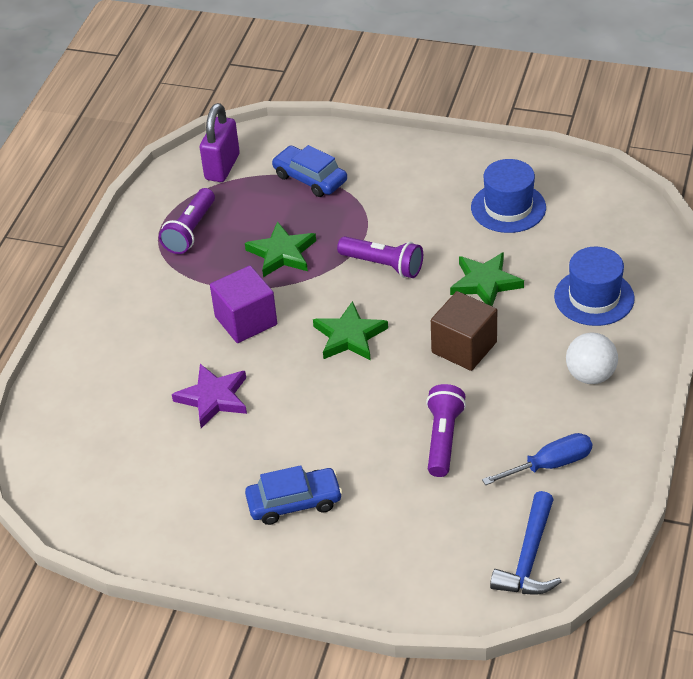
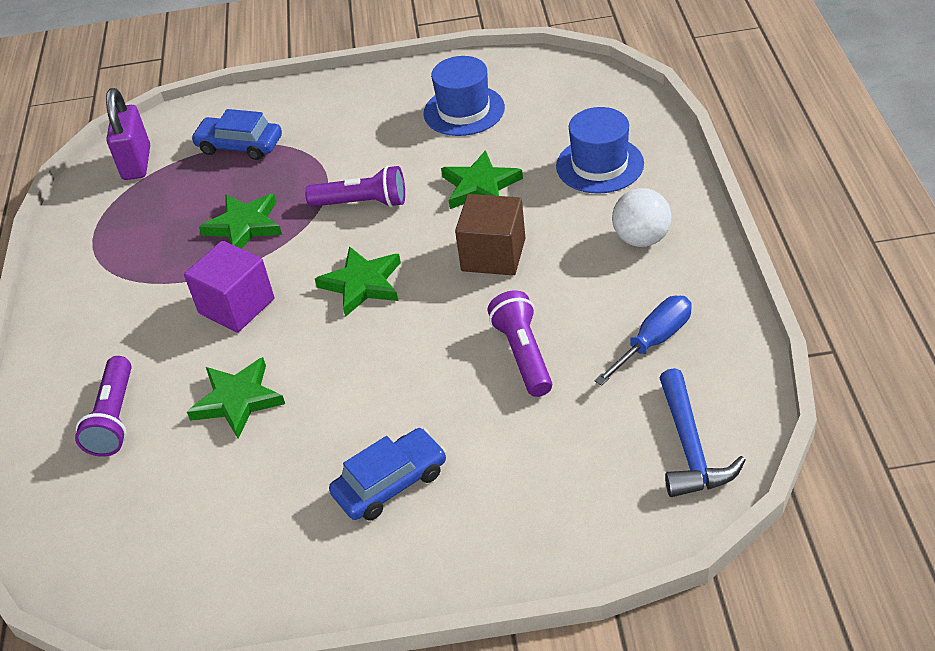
camera: 20 degrees left, 0 degrees up
(190, 231) = (129, 235): purple flashlight -> purple flashlight (114, 418)
(213, 398) = (237, 400): purple star -> green star

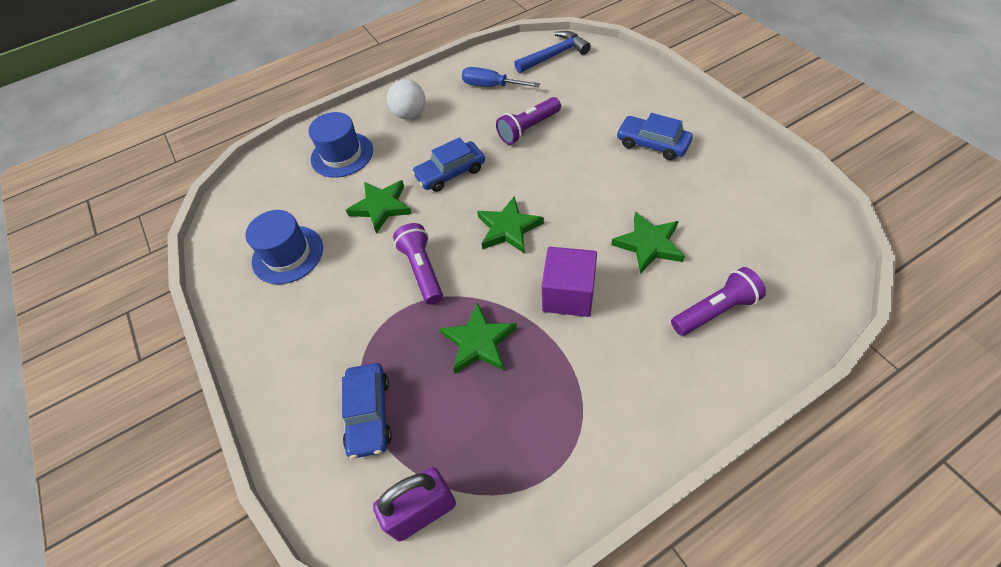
camera: 115 degrees left, 10 degrees up
(493, 255) = (450, 173): brown cube -> blue car

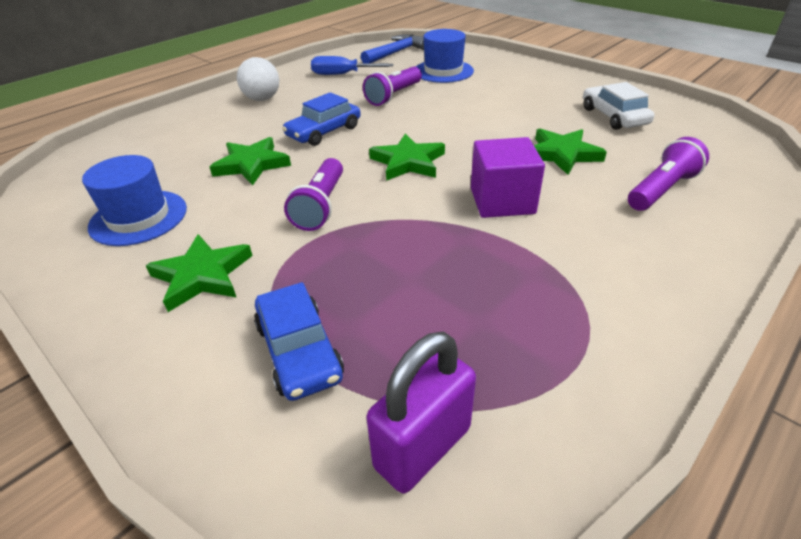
camera: 20 degrees left, 15 degrees down
(342, 155) = (191, 133): blue hat -> blue hat (443, 71)
(422, 270) = (321, 206): purple flashlight -> purple flashlight turned 135 degrees counterclockwise
(478, 342) = (419, 255): green star -> green star (202, 276)
(652, 144) = (521, 93): blue car -> none
(726, 198) = (613, 116): none -> white car

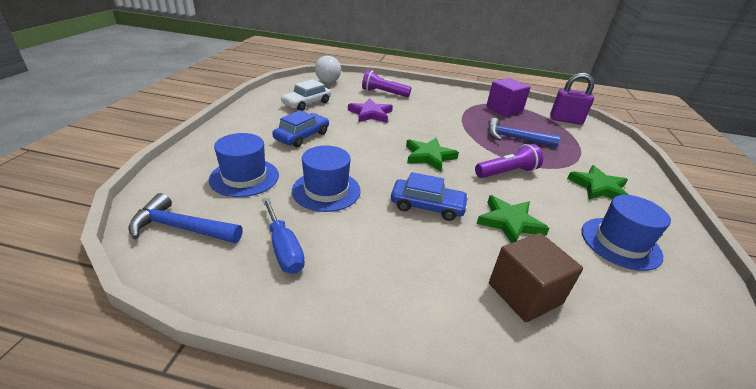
camera: 125 degrees left, 5 degrees down
(192, 137) = (524, 293): none -> brown cube
(262, 99) = (401, 288): white ball -> white ball (328, 82)
(299, 351) = (579, 147): blue car -> blue car (302, 136)
(394, 96) = (326, 190): purple flashlight -> blue hat
(398, 270) = (514, 138): none -> blue hammer
(502, 201) = (435, 124): purple cube -> purple cube (504, 109)
(562, 154) = (370, 114): green star -> purple star

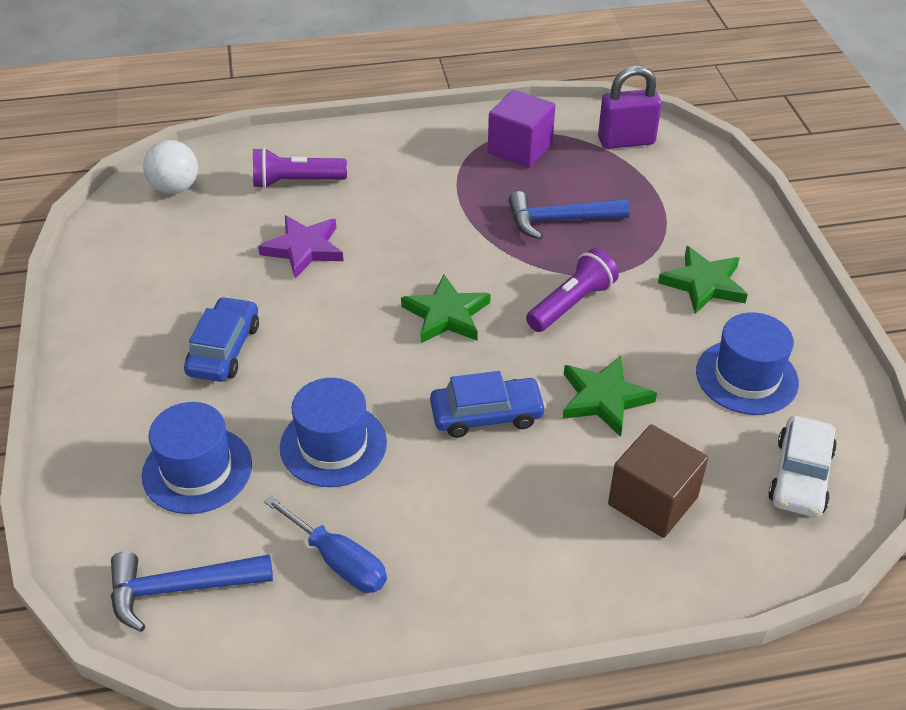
camera: 20 degrees left, 10 degrees up
(306, 103) = (176, 264): white car -> white car (800, 476)

